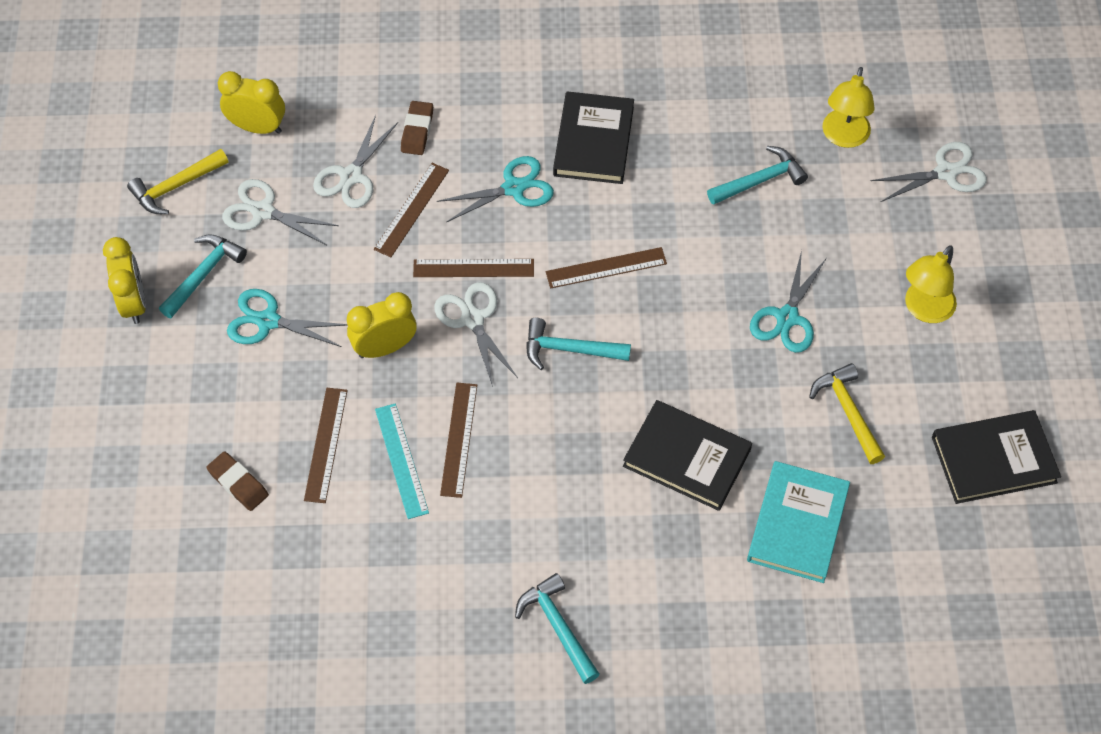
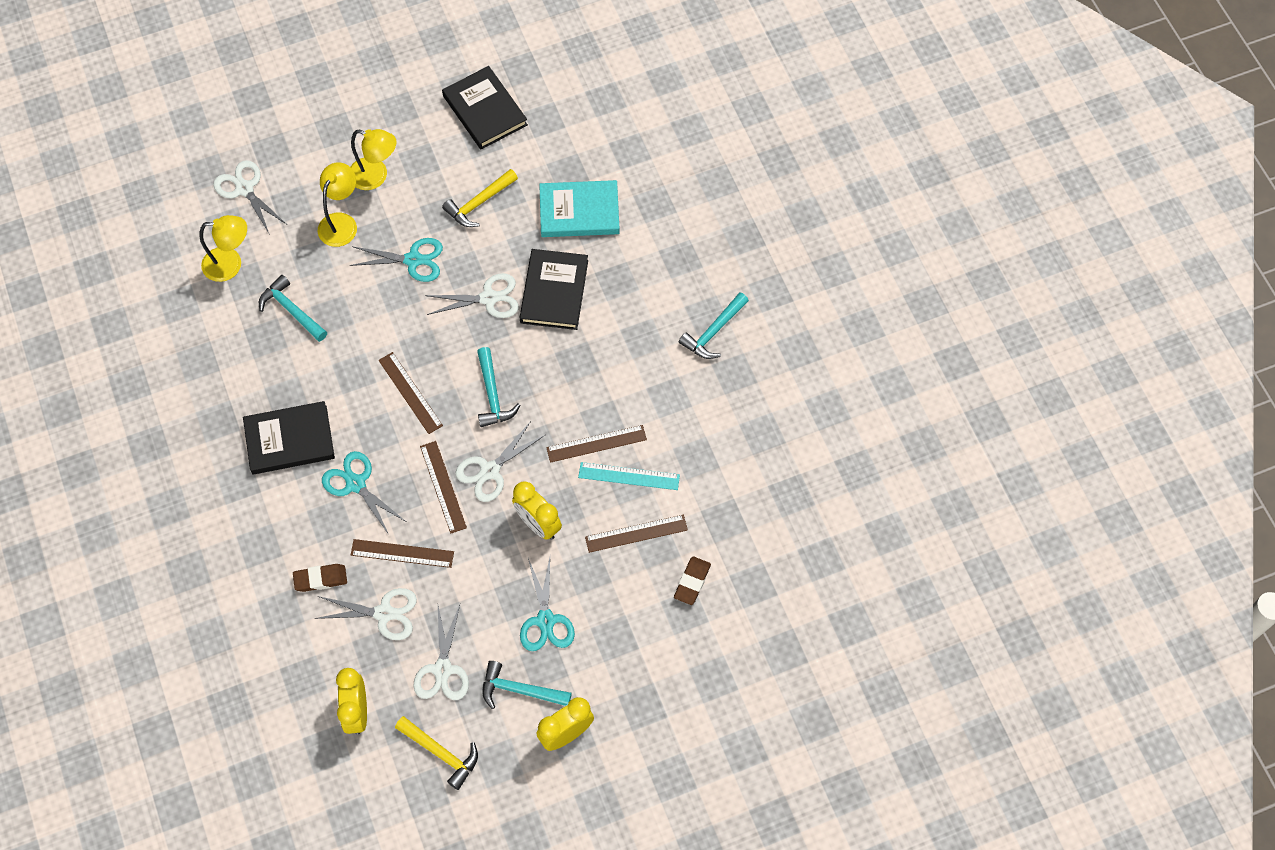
camera: 110 degrees left, 5 degrees up
(401, 460) = (629, 476): turquoise ruler -> turquoise ruler turned 45 degrees clockwise
(703, 383) = (488, 298): none -> white scissors
(866, 257) = (341, 222): none -> yellow lamp

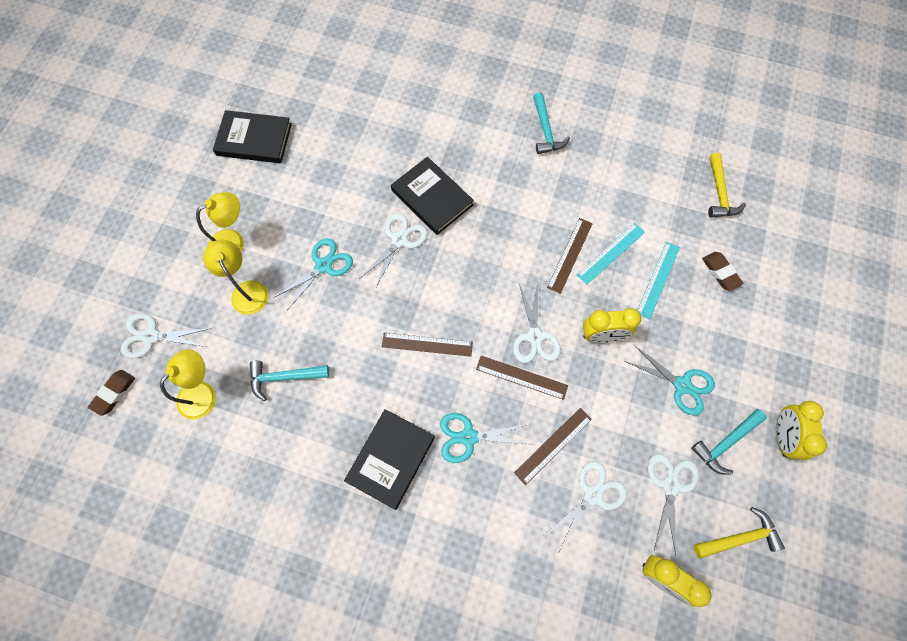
camera: 50 degrees left, 5 degrees up
(320, 579) = (527, 522): brown eraser -> brown eraser (114, 393)
(442, 669) = (671, 486): white scissors -> white scissors turned 120 degrees counterclockwise
(479, 203) = (321, 193): yellow hammer -> yellow hammer (719, 193)
(493, 394) = (476, 291): turquoise hammer -> none
(579, 211) = (386, 141): turquoise book -> none
(636, 533) = (658, 279): brown ruler -> turquoise ruler

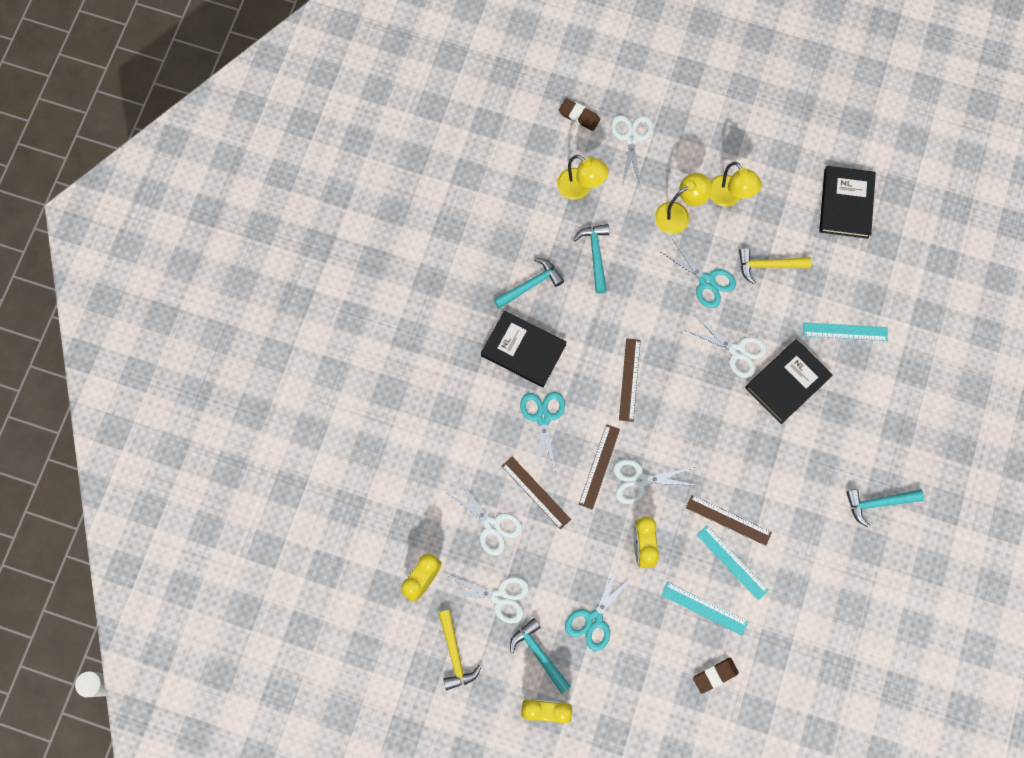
camera: 90 degrees right, 5 degrees up
(313, 450) = (530, 285): none -> turquoise hammer
(383, 147) = (845, 331): none -> turquoise ruler
(719, 193) = (810, 688): yellow hammer -> yellow hammer (768, 265)

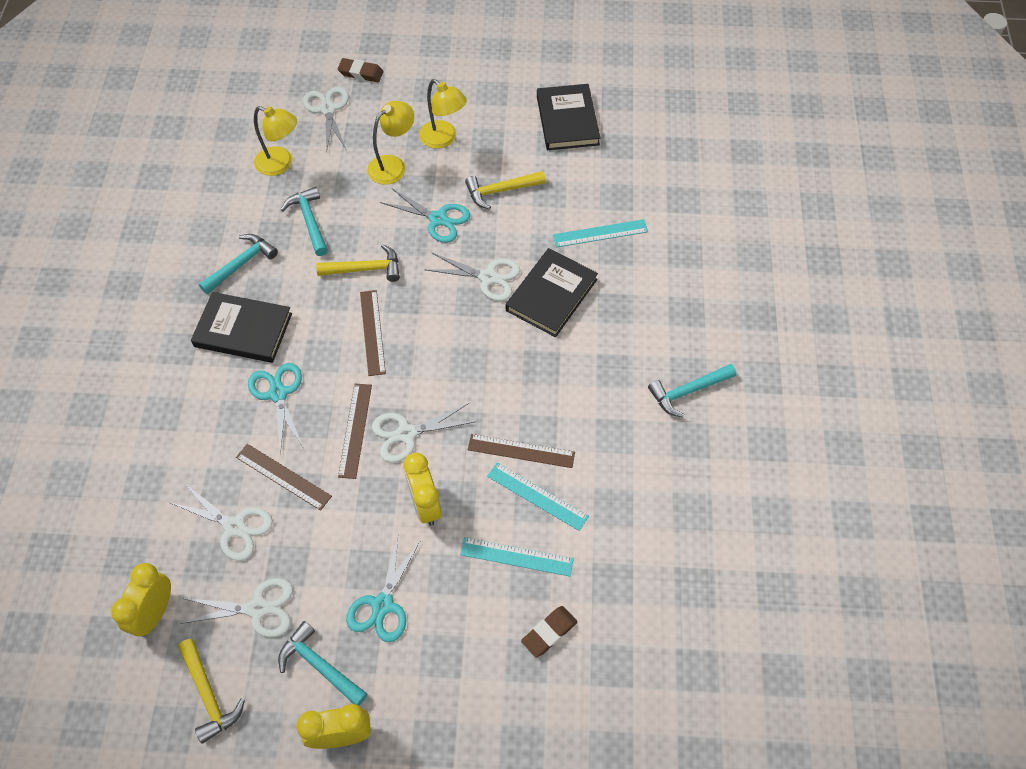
camera: 15 degrees left, 15 degrees down
(579, 116) = (268, 102): brown eraser -> brown eraser (361, 73)
(634, 316) = (365, 269): none -> yellow hammer

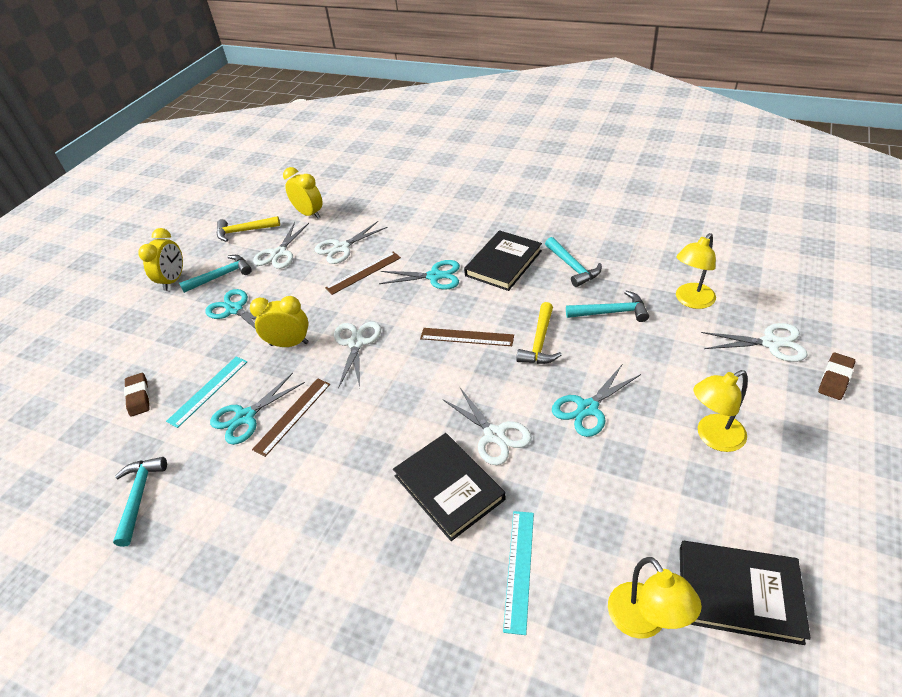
camera: 115 degrees right, 15 degrees down
(355, 430) = (378, 314): brown ruler -> none
(393, 165) = (676, 384): yellow lamp -> yellow lamp (644, 622)
(488, 277) = (494, 435): white scissors -> white scissors turned 75 degrees counterclockwise
(501, 191) = (616, 476): yellow hammer -> none
(537, 496) = (245, 417): turquoise ruler -> turquoise scissors
(688, 392) = (261, 588): turquoise hammer -> turquoise hammer (139, 497)

